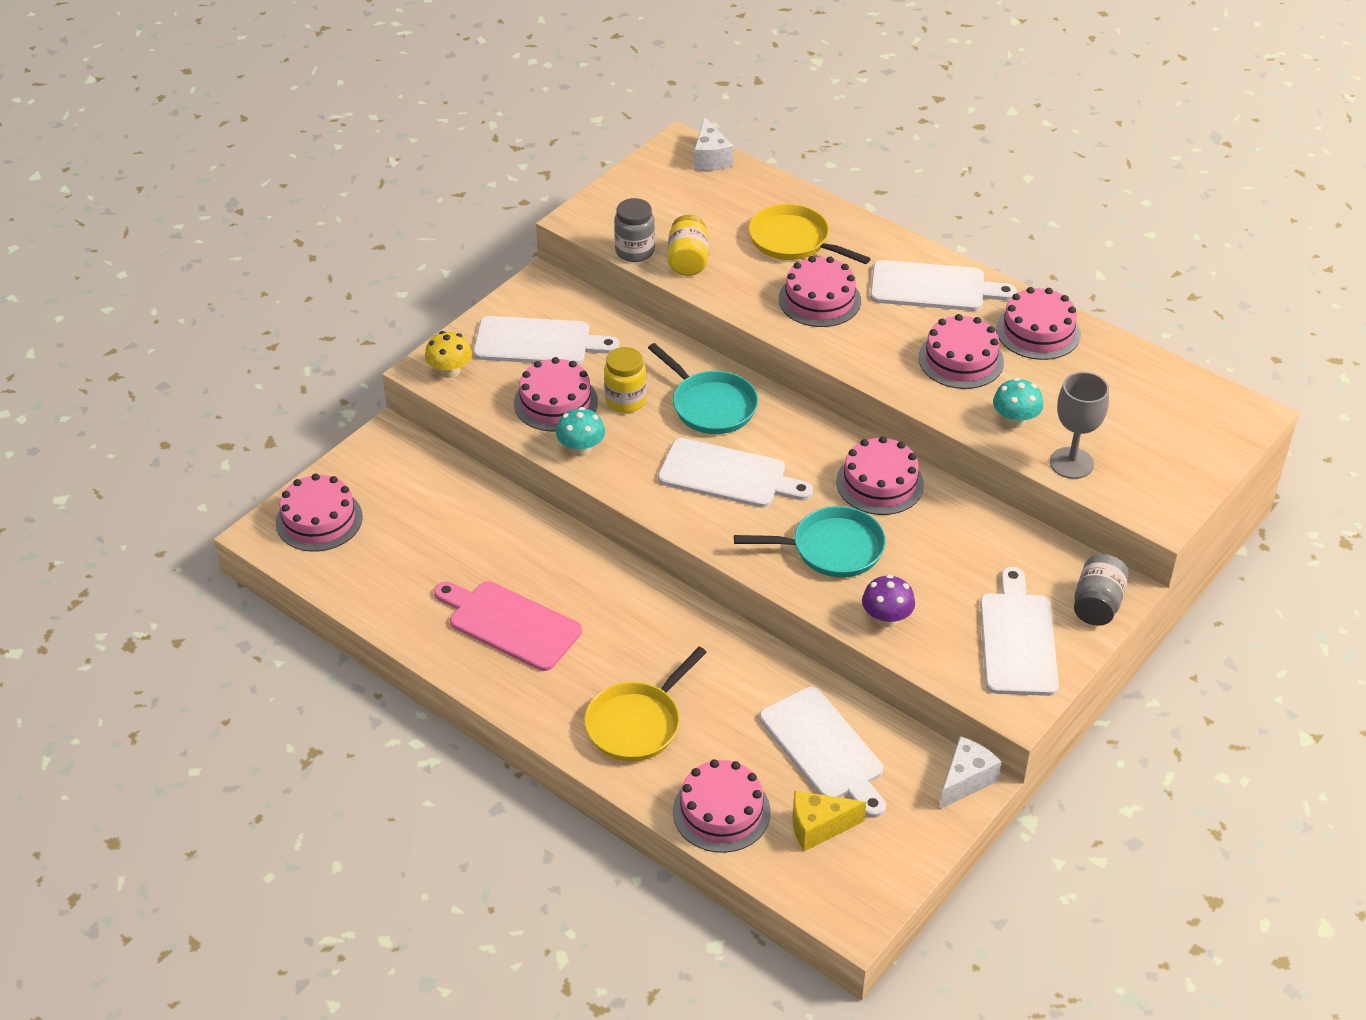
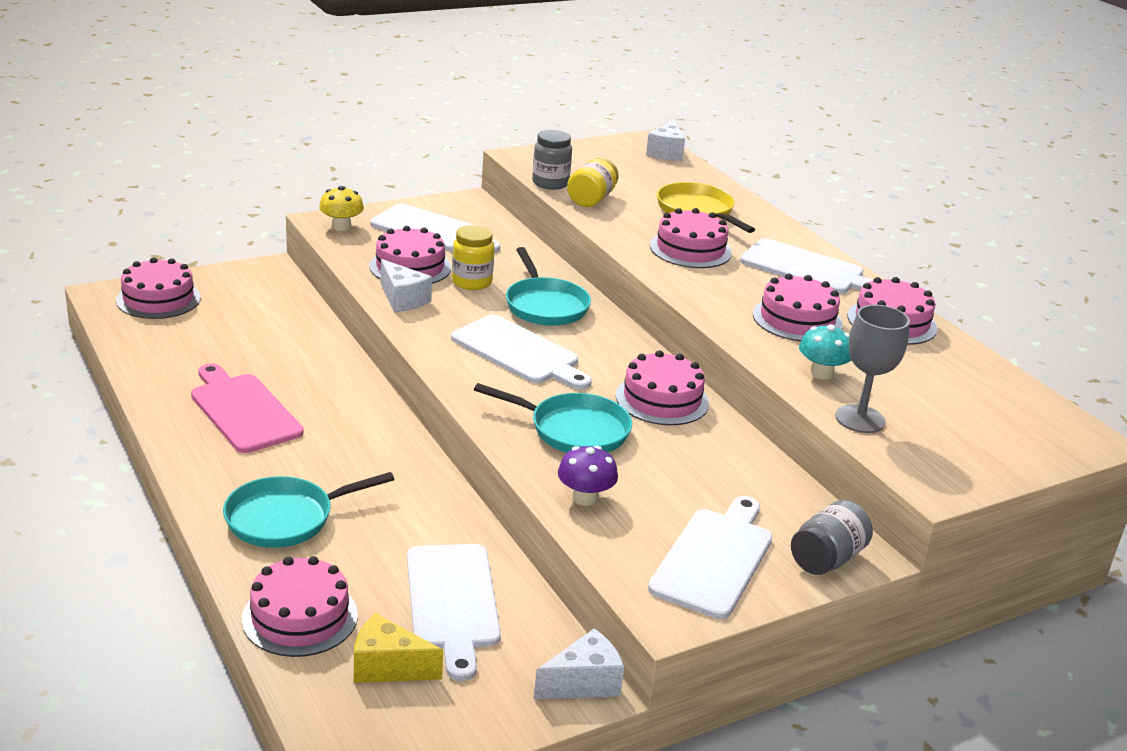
camera: 20 degrees right, 15 degrees down
(581, 449) = (403, 299): turquoise mushroom -> white cheese
(637, 723) = (286, 518): yellow pan -> turquoise pan

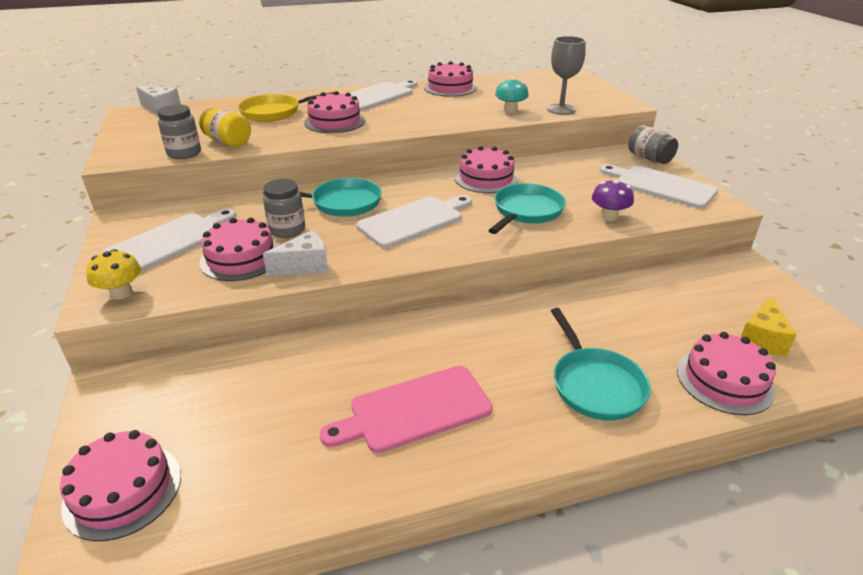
camera: 75 degrees left, 5 degrees up
(453, 602) = (680, 305): white cutting board -> none
(472, 282) = (287, 230): yellow jar -> grey jar
(583, 683) = (740, 264): white cheese -> none
(797, 319) = (443, 107): pink cake -> none

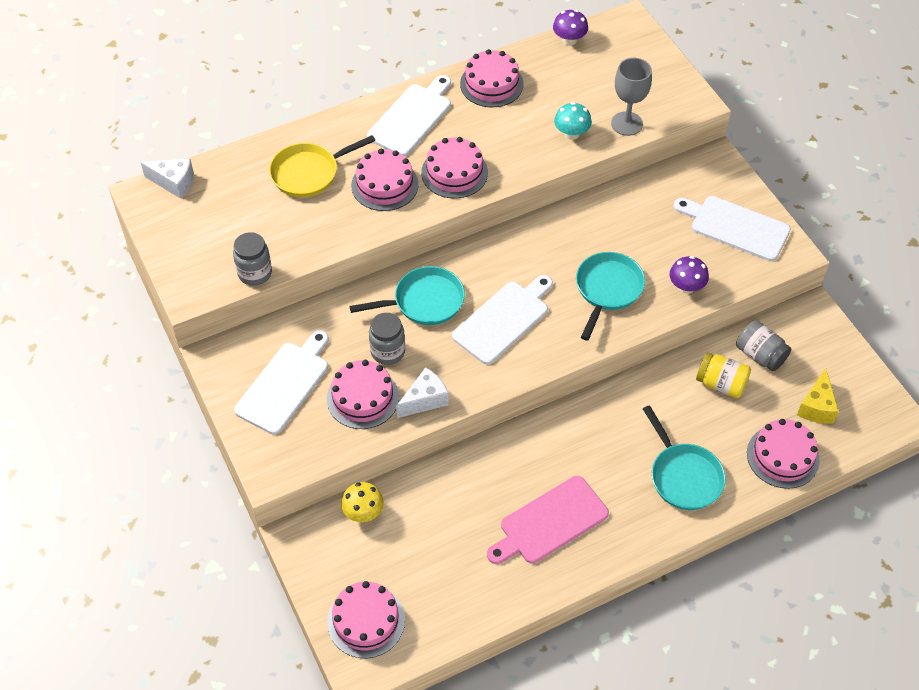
camera: 10 degrees left, 20 degrees up
(121, 293) = (281, 457): yellow mushroom -> yellow mushroom (363, 512)
(228, 142) = (288, 244): yellow jar -> yellow jar (721, 384)
(486, 178) = (558, 237): pink cake -> pink cake (454, 172)
(520, 75) = (569, 40): none -> purple mushroom
(649, 158) = (724, 175): grey jar -> grey jar (760, 355)

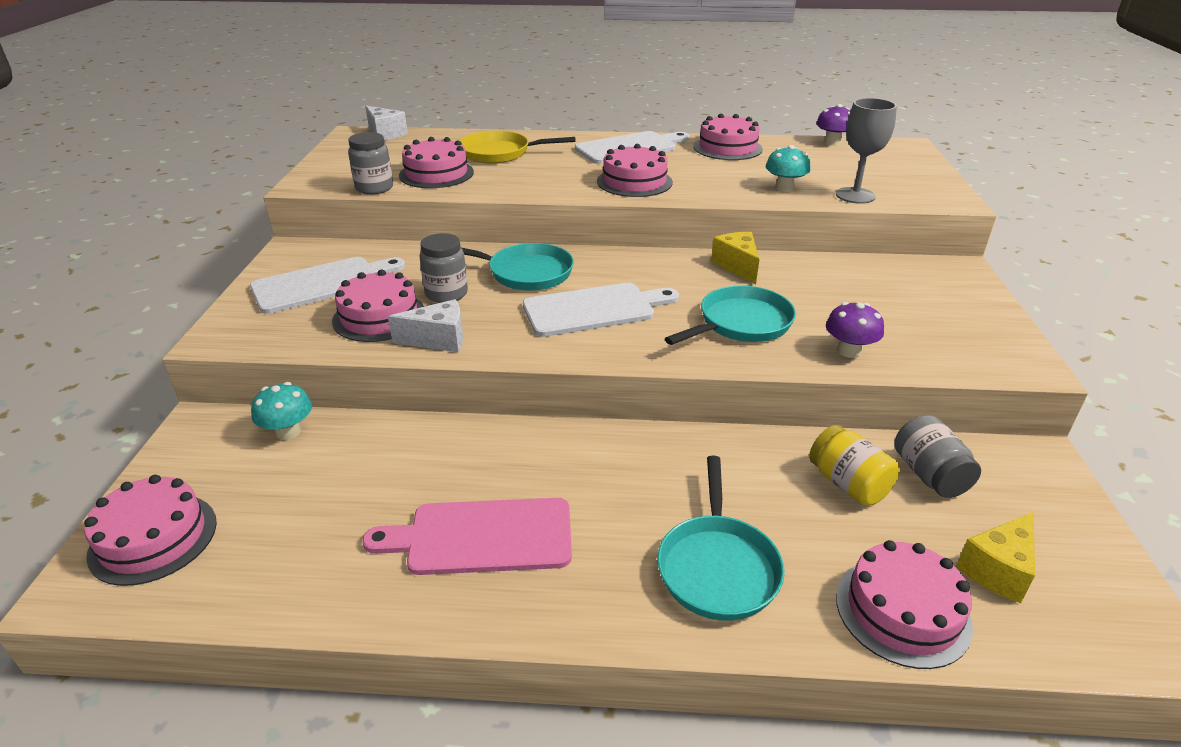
camera: 30 degrees right, 20 degrees down
(363, 512) = (288, 431): yellow mushroom -> turquoise mushroom
(384, 185) = (558, 173): pink cake -> pink cake (436, 174)
(568, 224) = (737, 266): none -> yellow cheese
(735, 227) = (954, 323): white cutting board -> none

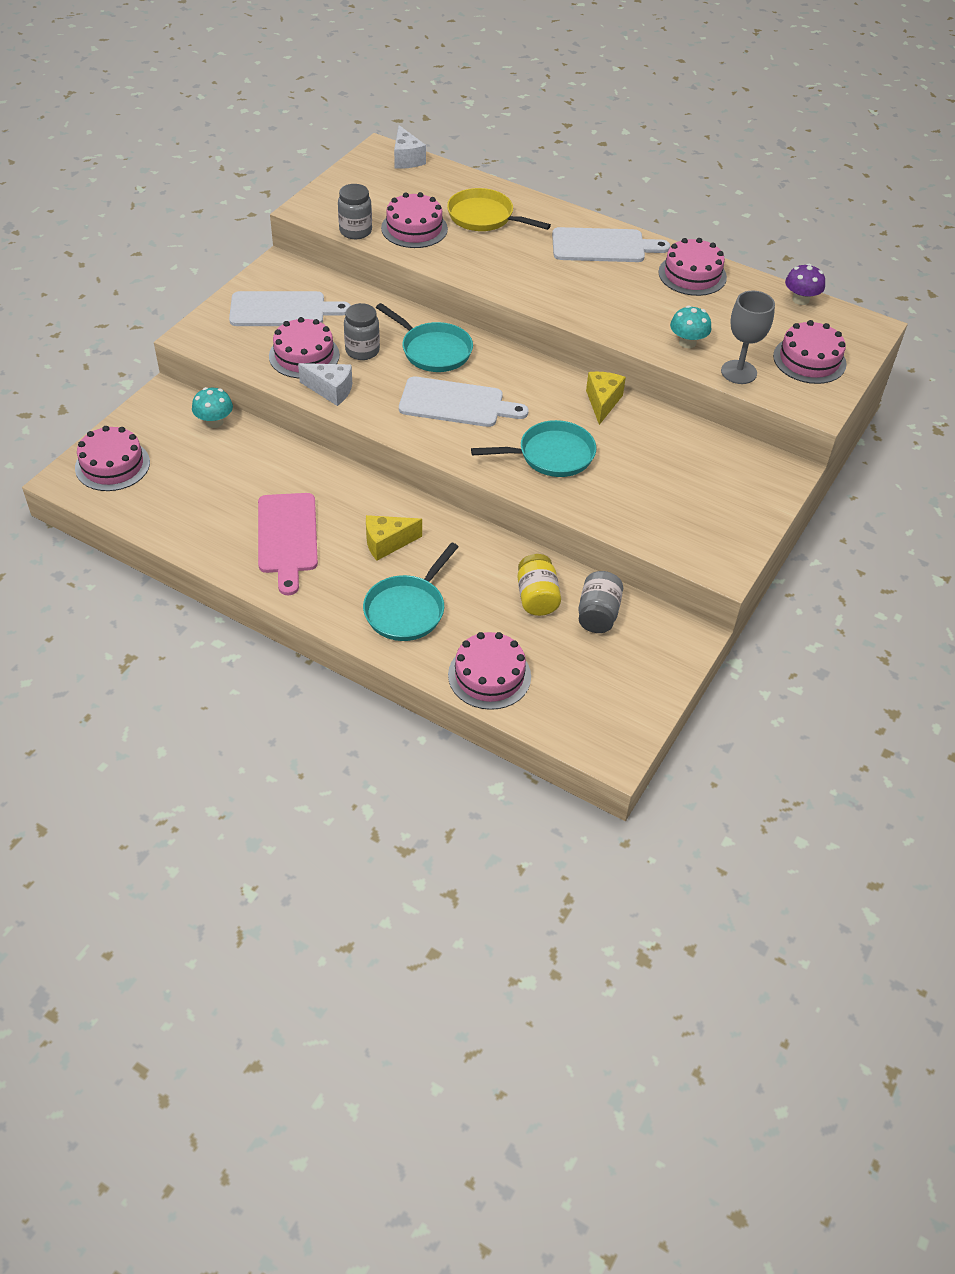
camera: 25 degrees right, 15 degrees up
(482, 537) = (287, 537): pink cutting board -> pink cutting board turned 120 degrees counterclockwise
(634, 182) = (567, 292): pink cake -> pink cake (809, 360)
(849, 351) = (605, 506): purple mushroom -> none
(998, 569) = (572, 681): yellow cheese -> yellow cheese (387, 543)

